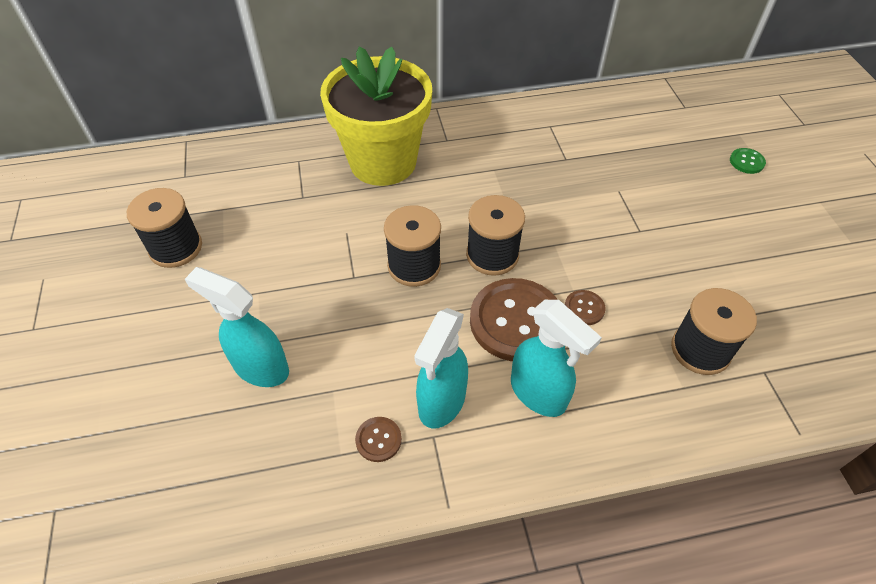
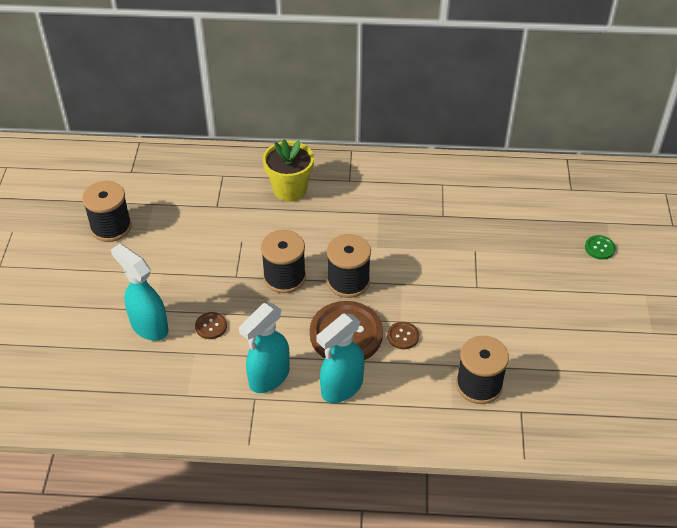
camera: 15 degrees right, 5 degrees down
(378, 440) = (216, 392): brown button -> brown button (211, 326)
(383, 162) = (289, 189): yellow flower pot -> yellow flower pot, size x0.59
(538, 394) = (341, 388): turquoise spray bottle -> turquoise spray bottle turned 75 degrees clockwise

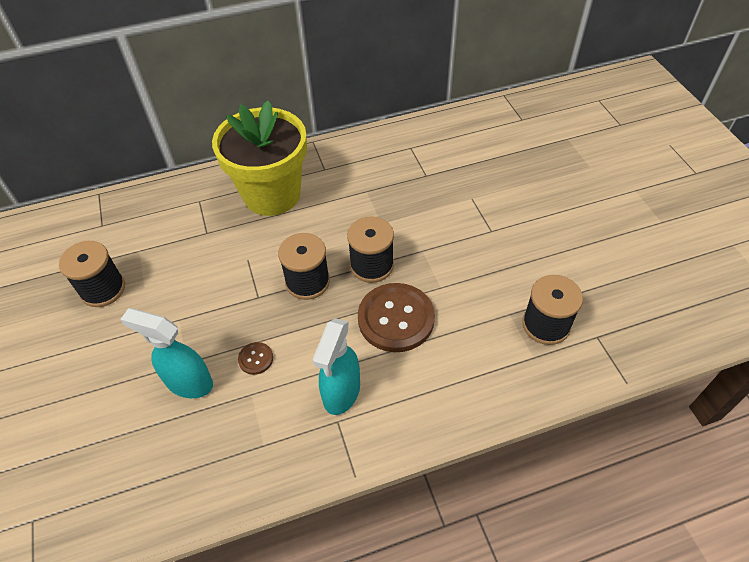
camera: 20 degrees left, 5 degrees up
(289, 189) = (272, 194): yellow flower pot -> yellow flower pot, size x1.69
(341, 388) = (419, 376): turquoise spray bottle -> none
(403, 336) = (450, 301): brown button -> none
(599, 248) = (575, 162): green button -> none

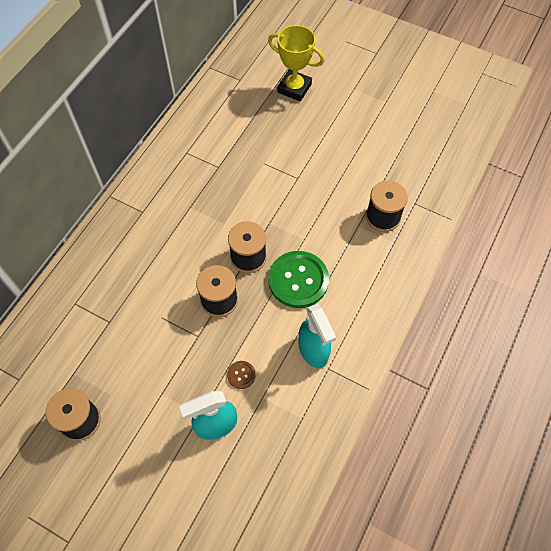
camera: 45 degrees left, 10 degrees up
(272, 194) = (125, 258): yellow flower pot -> none
(396, 319) = (298, 280): brown button -> green button
(570, 155) = (294, 88): none -> yellow trophy

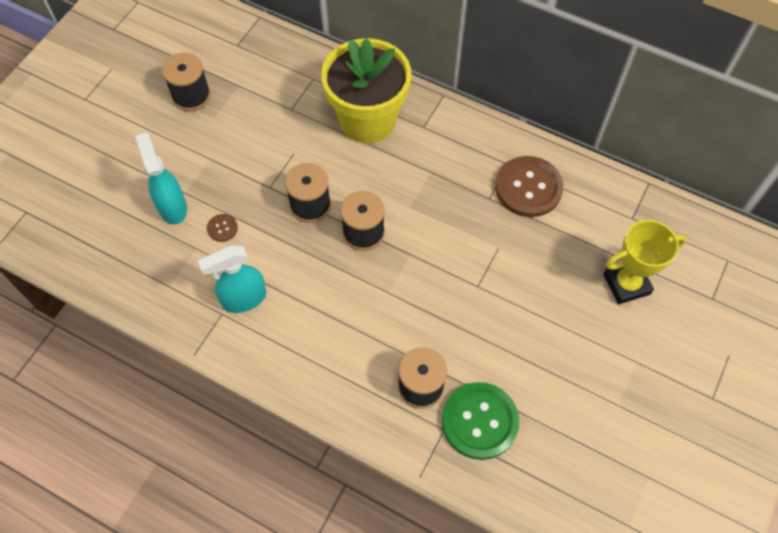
camera: 90 degrees right, 0 degrees up
(130, 255) = (368, 120): none -> yellow flower pot
(210, 140) = (528, 188): none -> brown button
(294, 88) = (626, 284): yellow trophy -> yellow trophy turned 45 degrees clockwise
(298, 280) = (332, 285): green button -> green button (479, 421)

